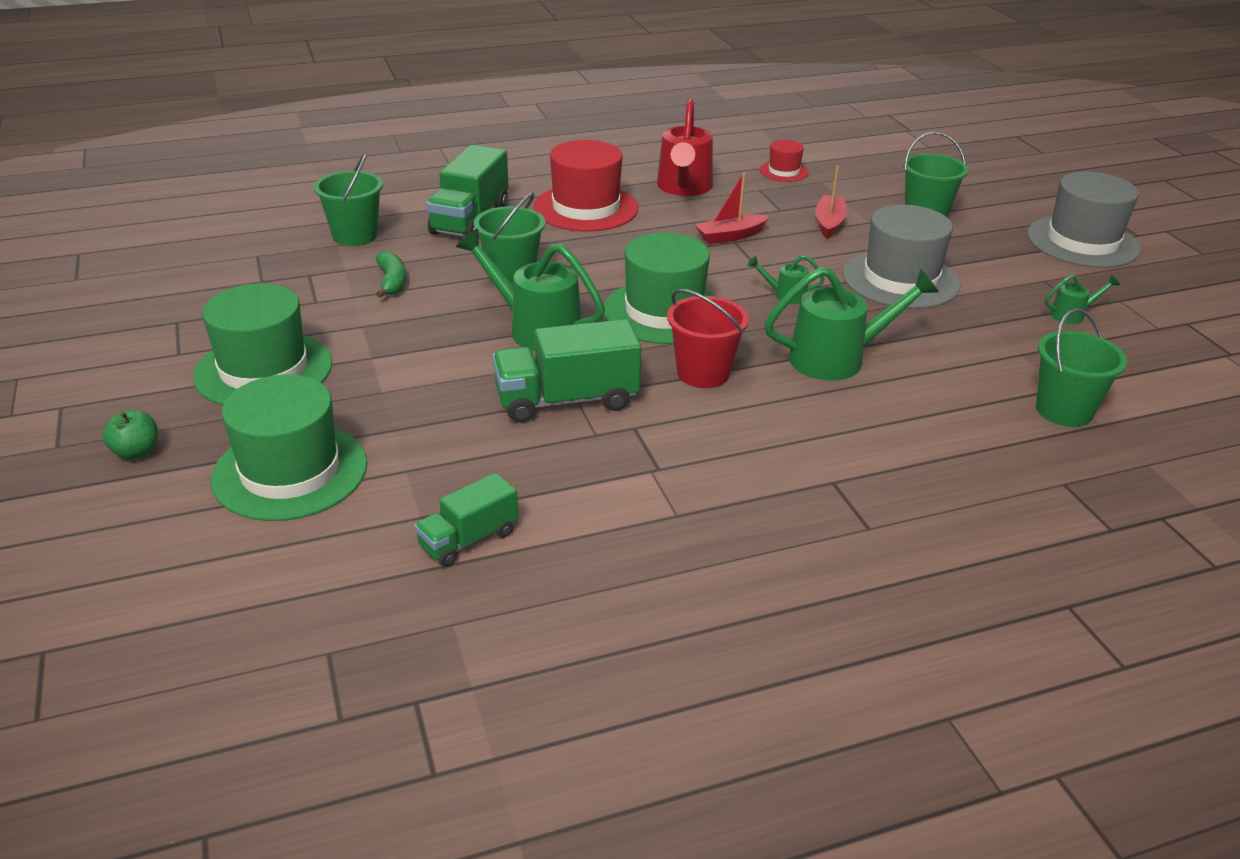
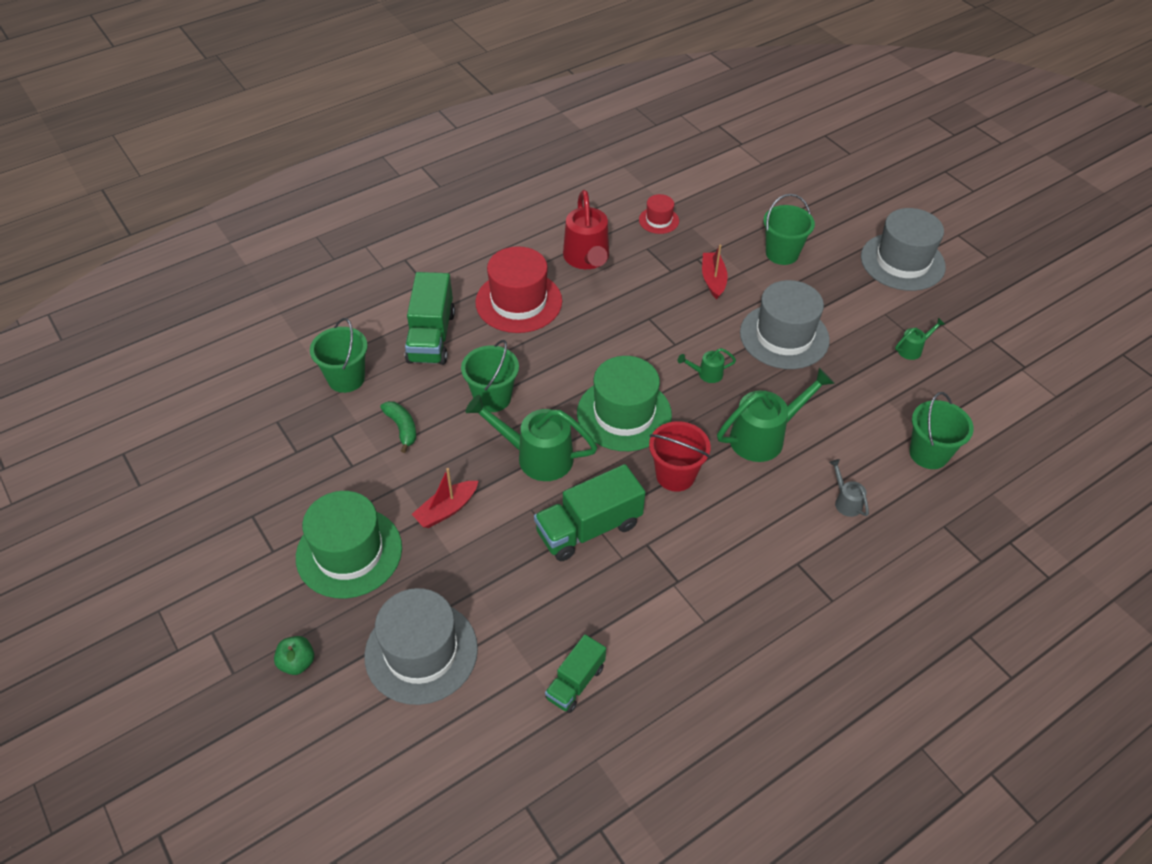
camera: 15 degrees left, 15 degrees up
(290, 471) = (421, 652): green hat -> grey hat
(730, 236) = (643, 312): red boat -> red boat (446, 510)
(927, 435) = (846, 501): none -> grey watering can

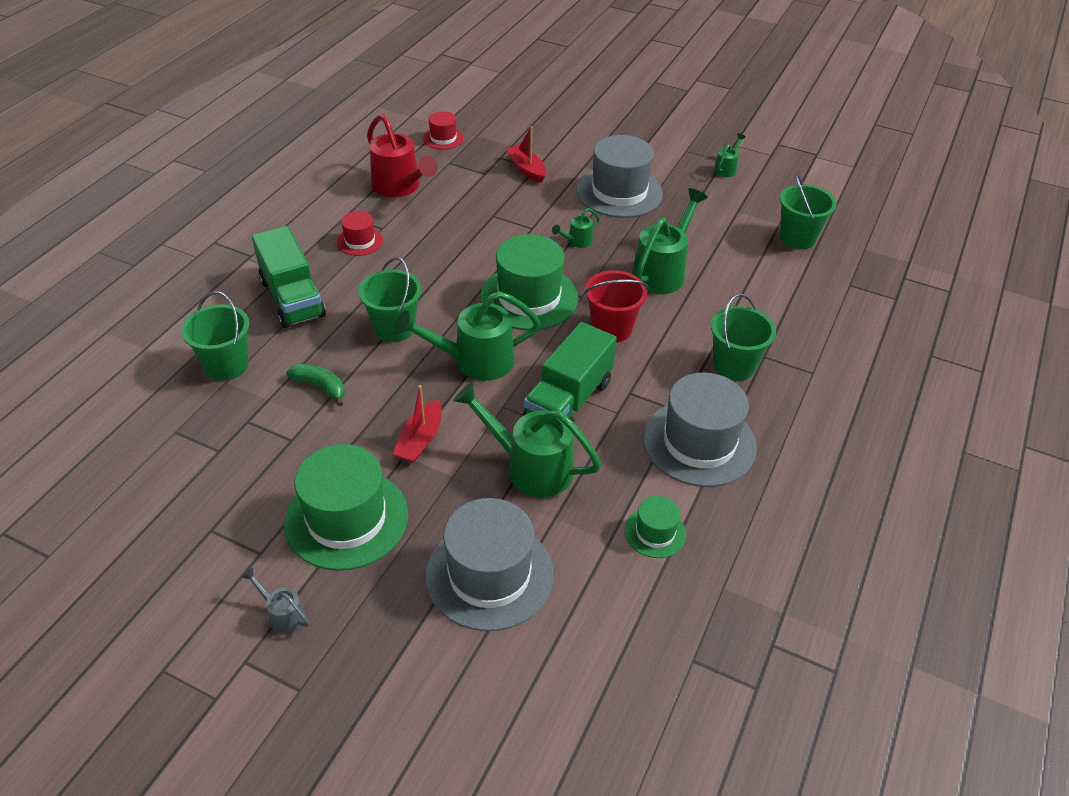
camera: 30 degrees left, 5 degrees down
(297, 662) = (365, 645): green apple -> none
(515, 574) = (530, 467): none -> green watering can
(518, 302) = (360, 241): red hat -> red hat, size x0.50
(575, 682) = (655, 532): green truck -> green hat
(782, 253) = (569, 132): green bucket -> green bucket (734, 366)
(846, 501) = (764, 295): grey watering can -> grey watering can (283, 615)
(902, 262) = (669, 110): grey hat -> grey hat (699, 442)

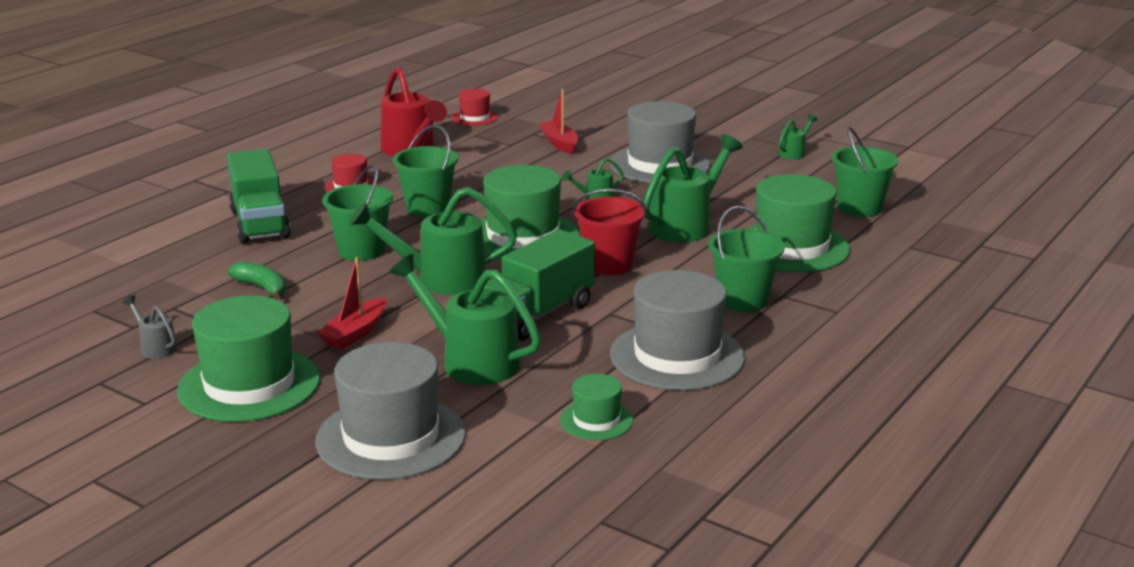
camera: 10 degrees right, 20 degrees down
(227, 365) = (169, 267): green bucket -> green bucket (428, 208)
(283, 615) = (150, 449): grey watering can -> grey watering can (155, 347)
(755, 293) = (791, 247): none -> green hat

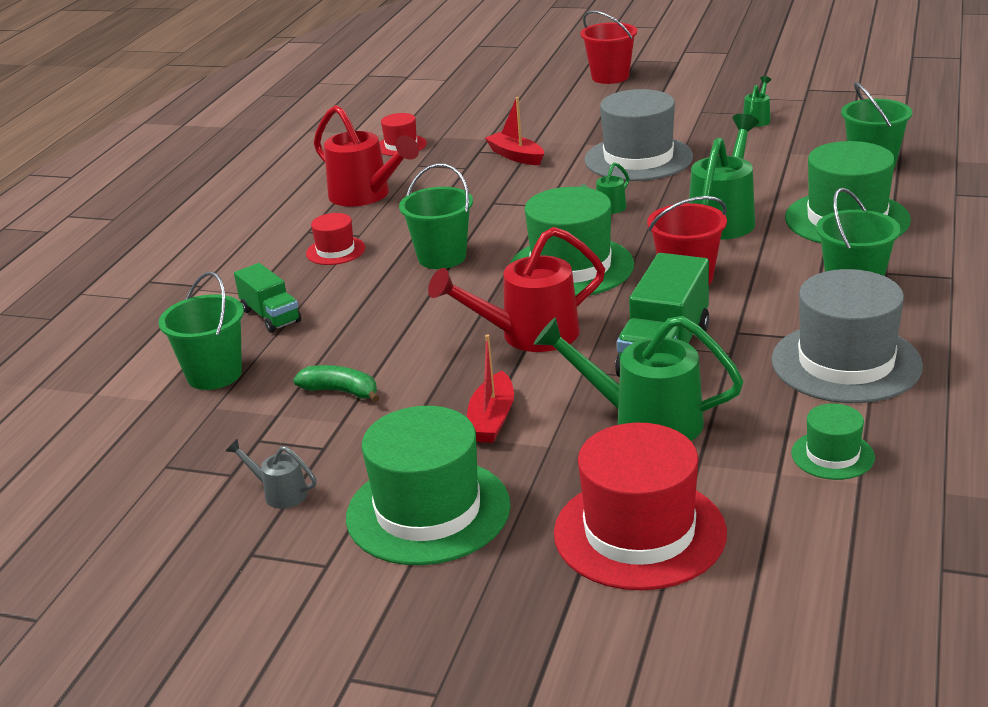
camera: 15 degrees left, 5 degrees up
(260, 223) = (271, 316): green truck -> green truck, size x0.60
(361, 251) = (413, 322): green bucket -> green bucket (214, 374)
(391, 437) = (639, 532): grey hat -> red hat
(441, 279) = (529, 335): green watering can -> red watering can
(699, 95) = (610, 77): none -> red bucket

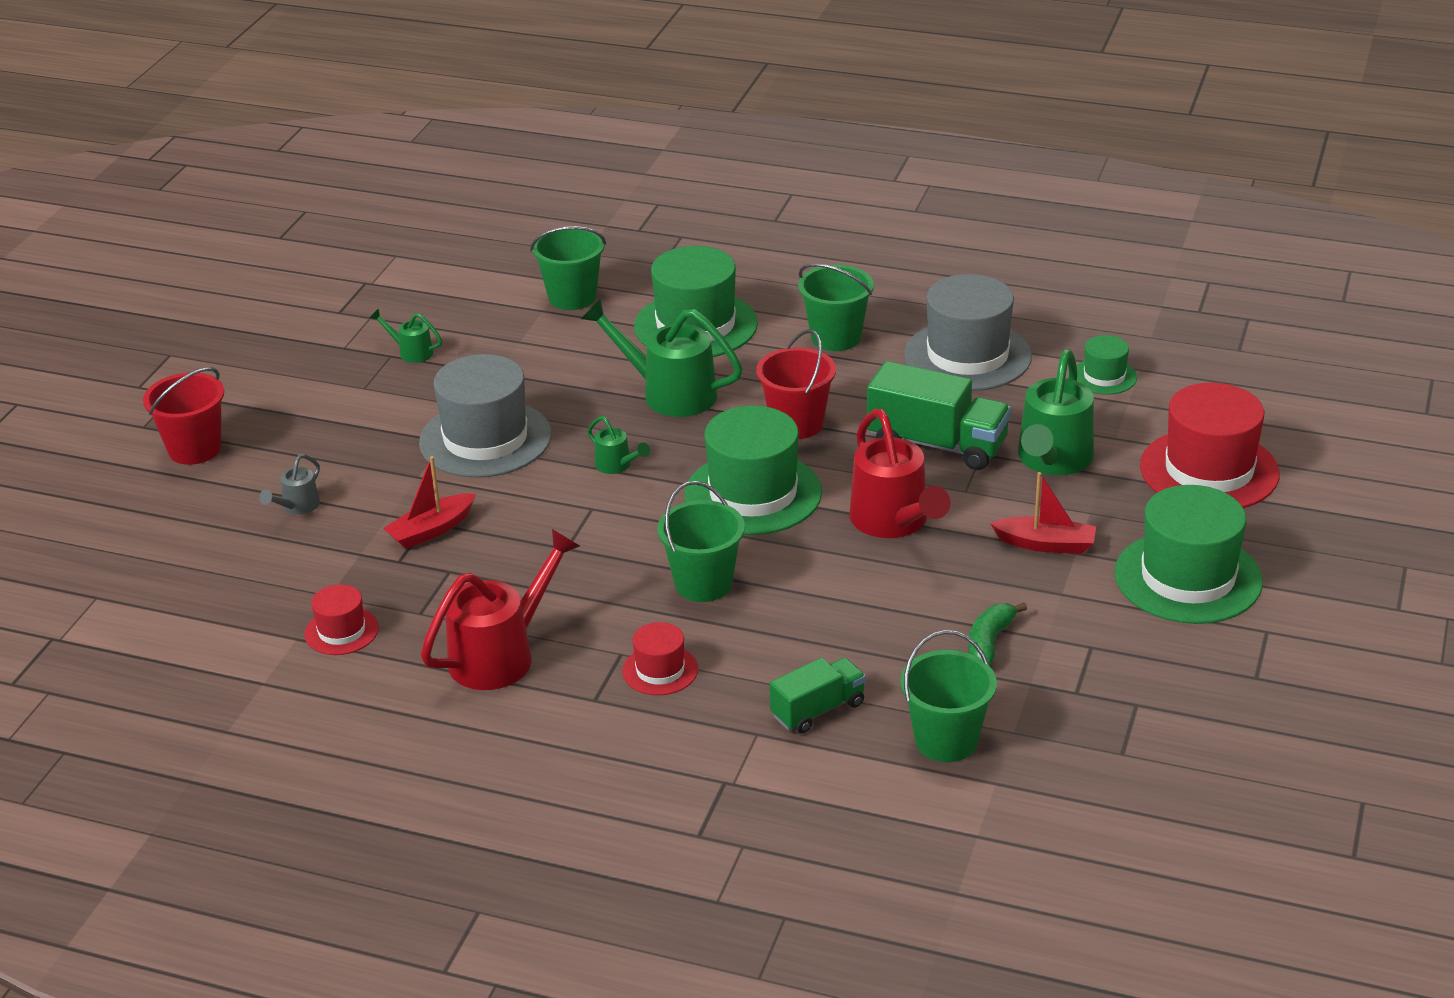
camera: 90 degrees left, 5 degrees up
(280, 493) = (1165, 668): grey watering can -> grey watering can (297, 507)

